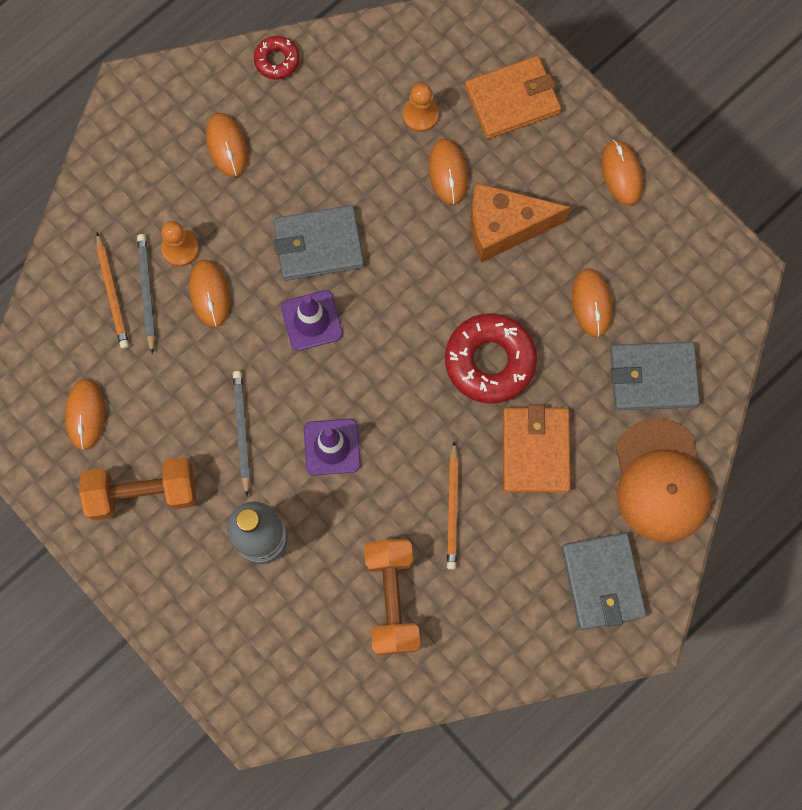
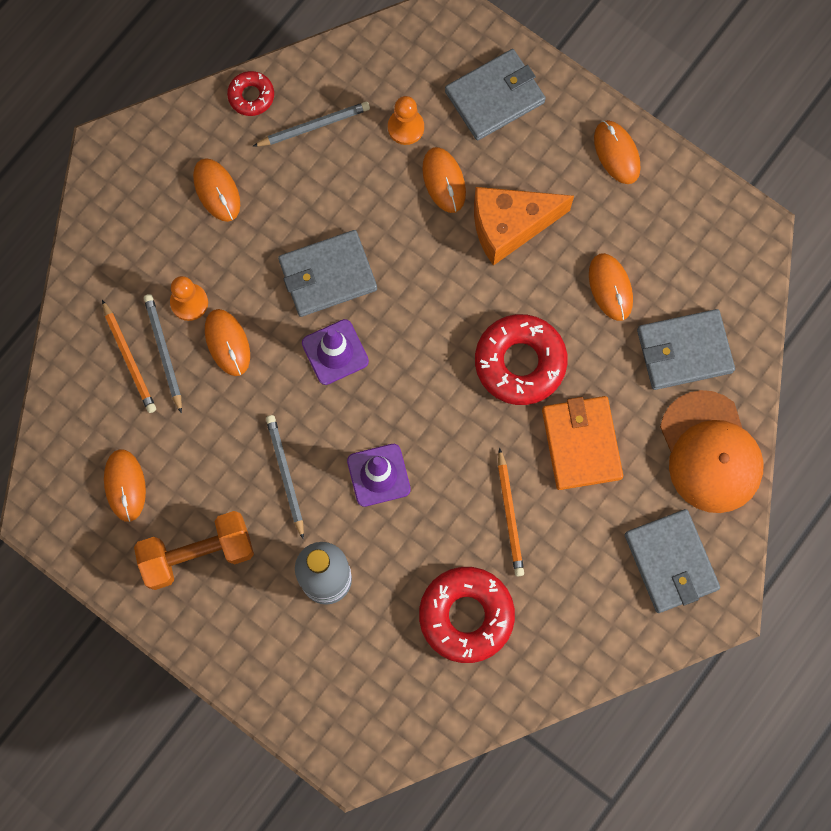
camera: 10 degrees left, 0 degrees up
(331, 99) = (313, 126): none -> grey pencil
(392, 599) = (466, 616): orange dumbbell -> red donut
(512, 100) = (495, 97): orange wallet -> grey wallet

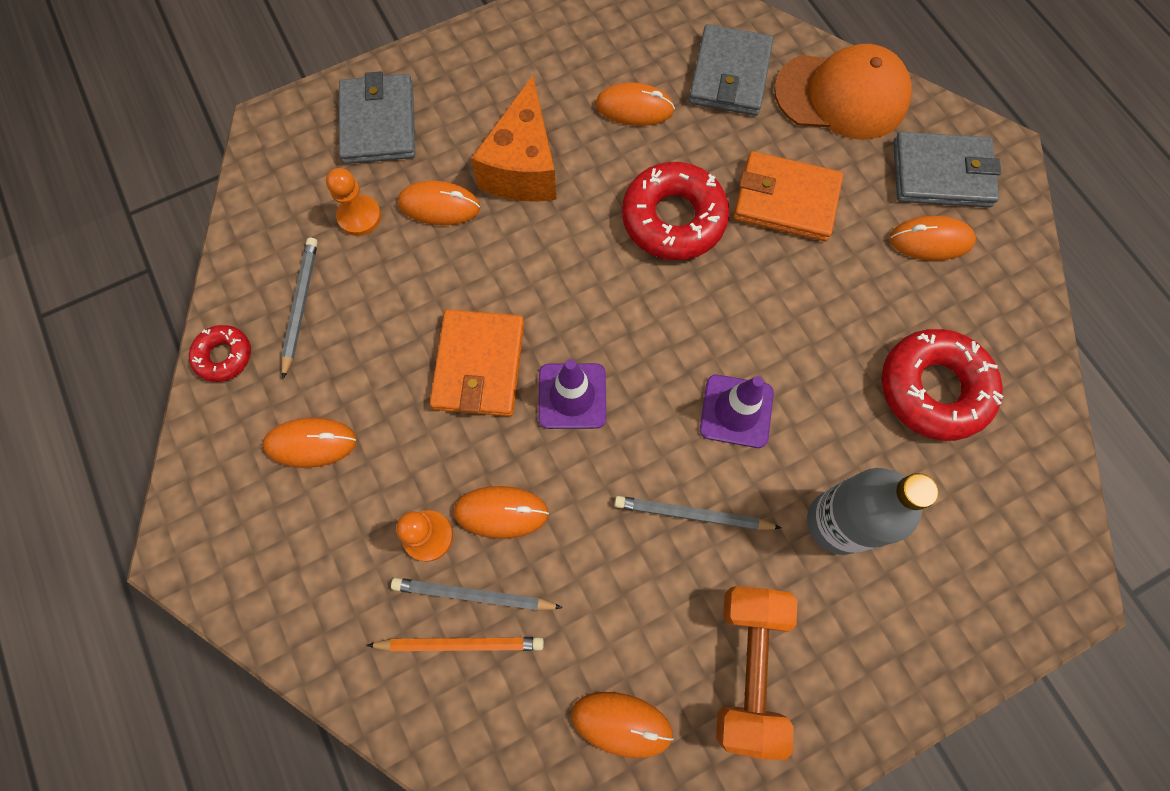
camera: 65 degrees left, 5 degrees down
(327, 275) = (479, 365): grey wallet -> orange wallet
(509, 515) = (835, 298): orange pencil -> none
(616, 153) = (500, 47): orange mouse -> orange mouse (930, 241)

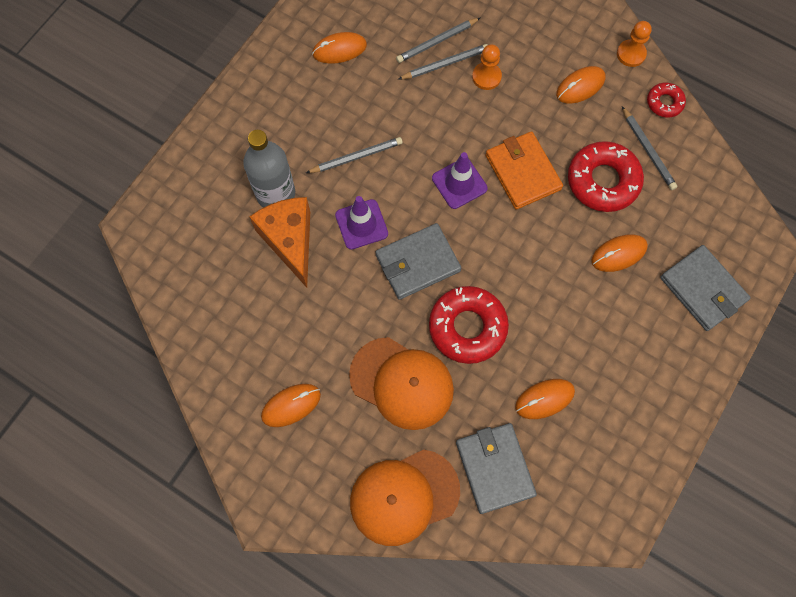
camera: 150 degrees right, 0 degrees up
(359, 216) = (660, 220): orange pawn -> orange pawn (631, 54)
(460, 644) = (437, 42): orange pencil -> grey pencil
(501, 512) = (457, 106): orange mouse -> none
(523, 167) = (587, 310): orange cheese -> orange cheese (290, 241)
(748, 666) = (290, 103): orange dumbbell -> none
(785, 200) = (402, 383): orange wallet -> orange cap
(933, 389) = (251, 300): red donut -> red donut (603, 181)
(941, 174) = (303, 466): grey wallet -> grey wallet (417, 263)

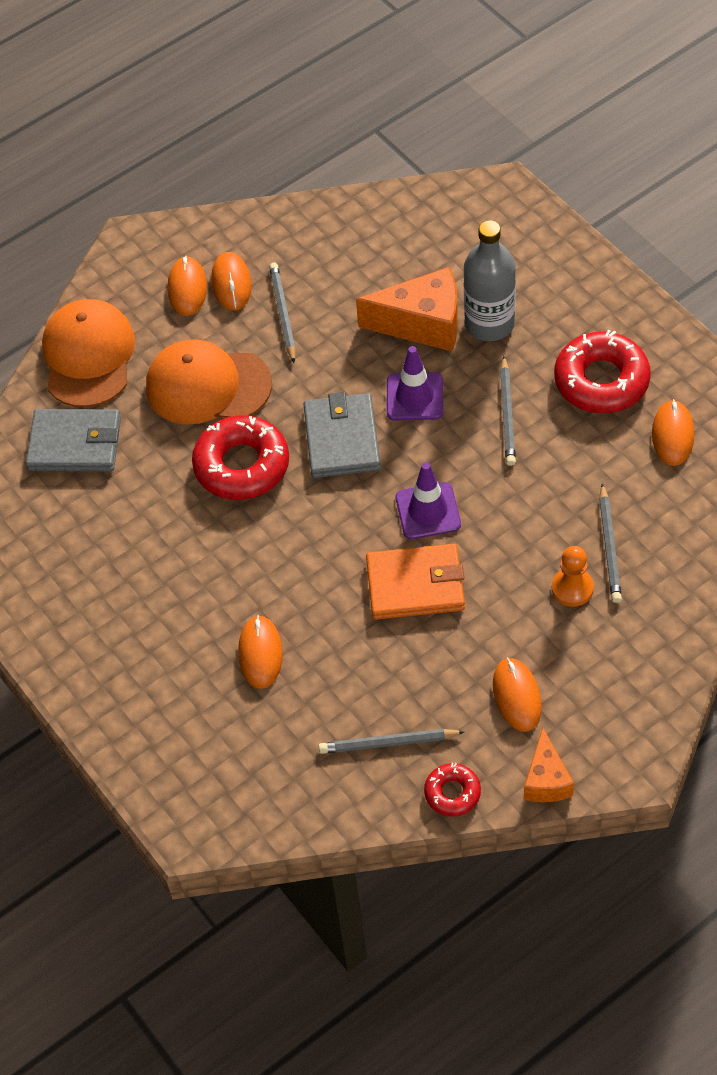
camera: 115 degrees right, 15 degrees down
(402, 383) = (208, 386): orange cap -> orange cap turned 45 degrees clockwise
(437, 42) = (648, 547): grey pencil -> grey pencil (283, 313)
(544, 399) = (124, 514): orange mouse -> orange mouse (187, 288)
(603, 181) = (366, 672): red donut -> red donut (601, 381)
(631, 54) = (546, 780): orange pawn -> orange cheese
(703, 289) = (172, 731): grey wallet -> none

